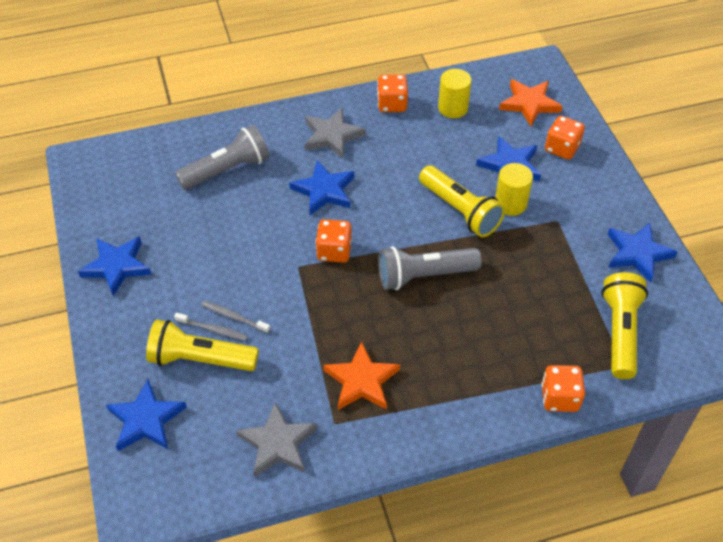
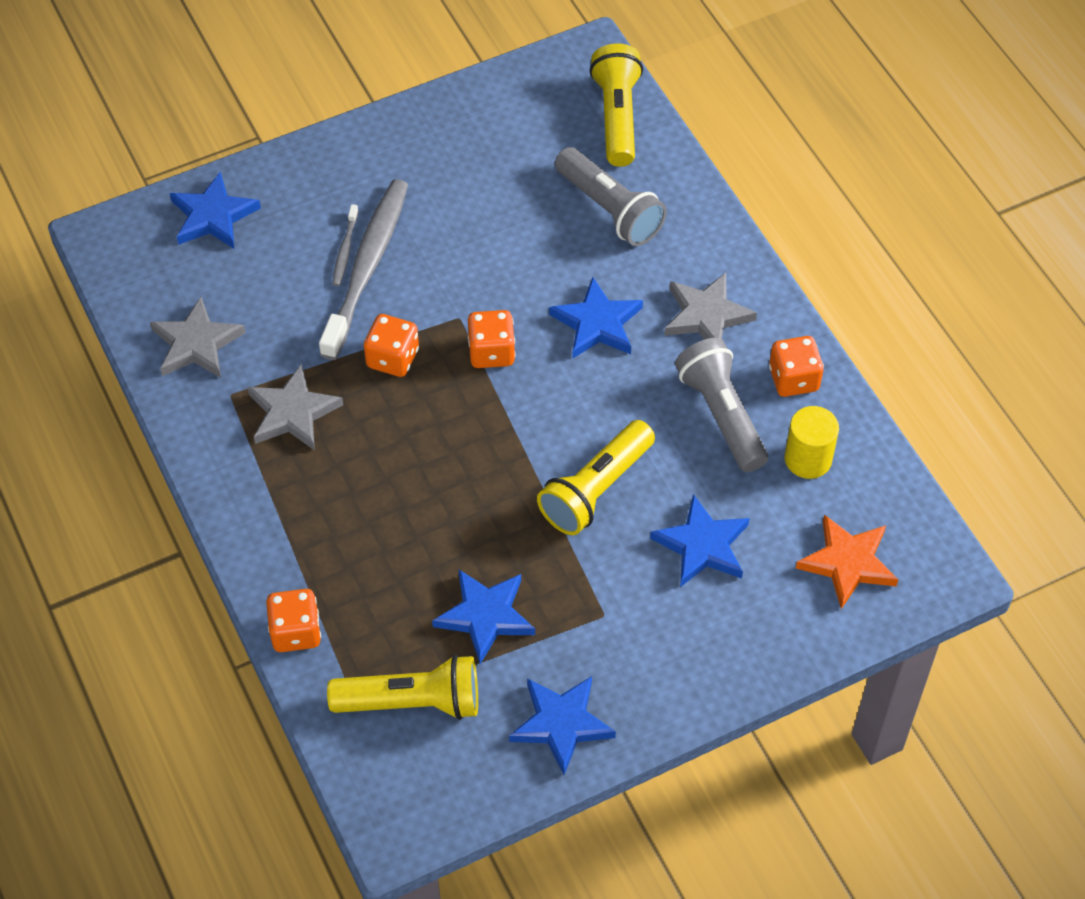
camera: 80 degrees right, 5 degrees up
(117, 266) = (424, 135): blue star -> blue star (485, 616)
(200, 359) = (301, 247): yellow flashlight -> yellow flashlight (617, 117)
(234, 317) = (367, 267): grey toothbrush -> grey toothbrush, size x2.33
(362, 381) = (292, 412): orange star -> grey star
(424, 276) = (469, 459): grey flashlight -> grey flashlight (721, 415)
(510, 203) = (624, 552): yellow cylinder -> none
(562, 148) = (757, 614): orange dice -> orange dice (392, 358)

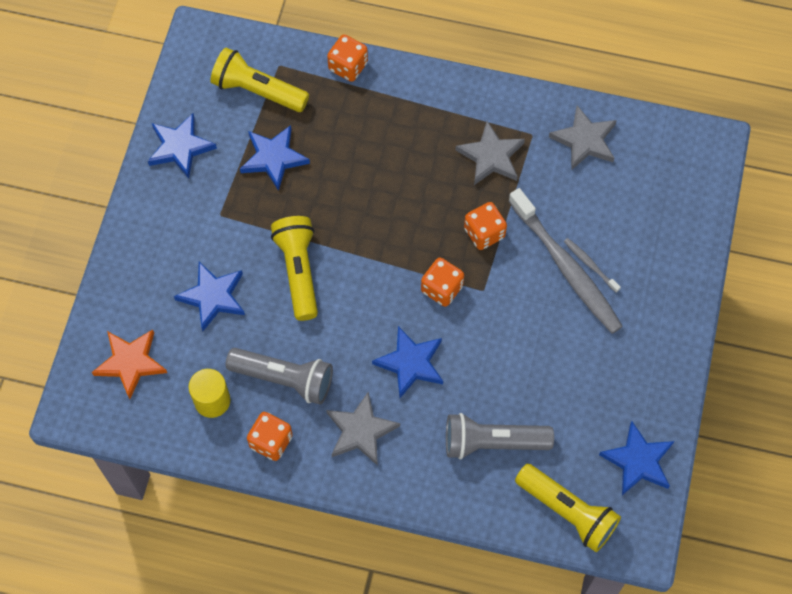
camera: 130 degrees right, 10 degrees up
(213, 216) = (680, 211): blue star -> blue star (638, 461)
(412, 702) = (257, 90): yellow flashlight -> yellow flashlight turned 75 degrees clockwise

